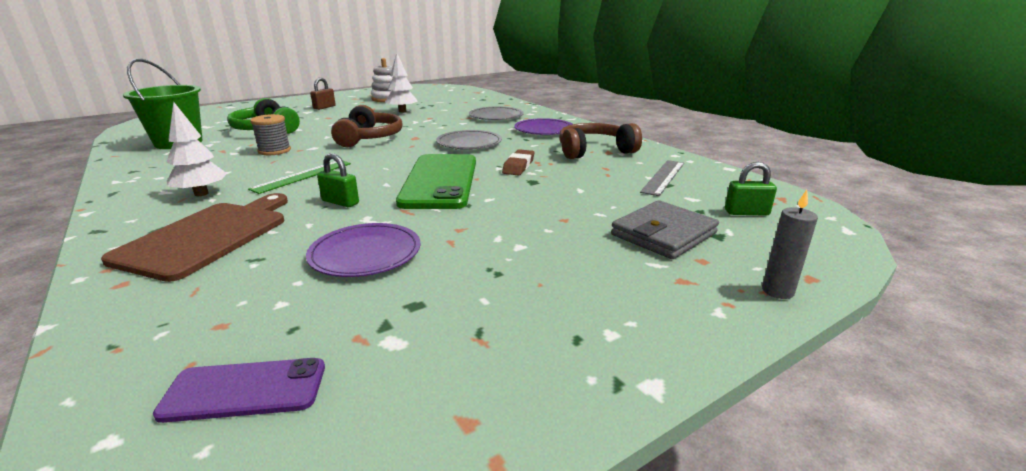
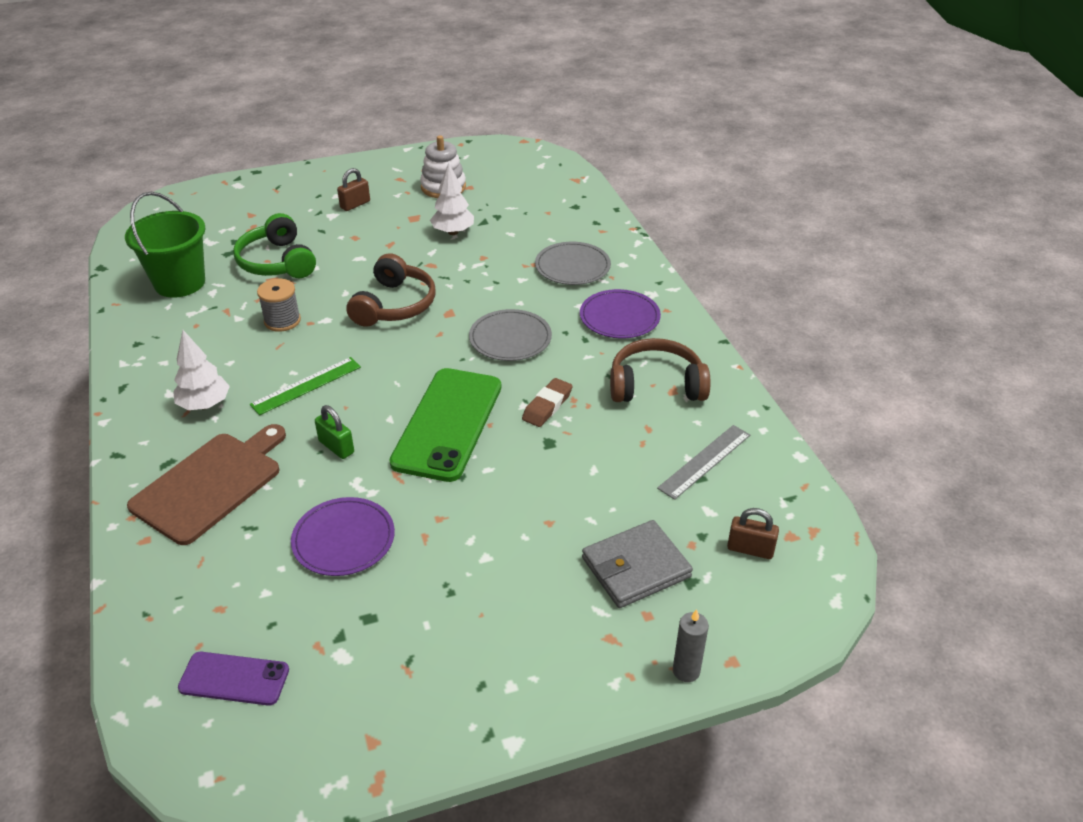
camera: 15 degrees right, 15 degrees up
(746, 212) = (750, 549): green padlock -> brown padlock

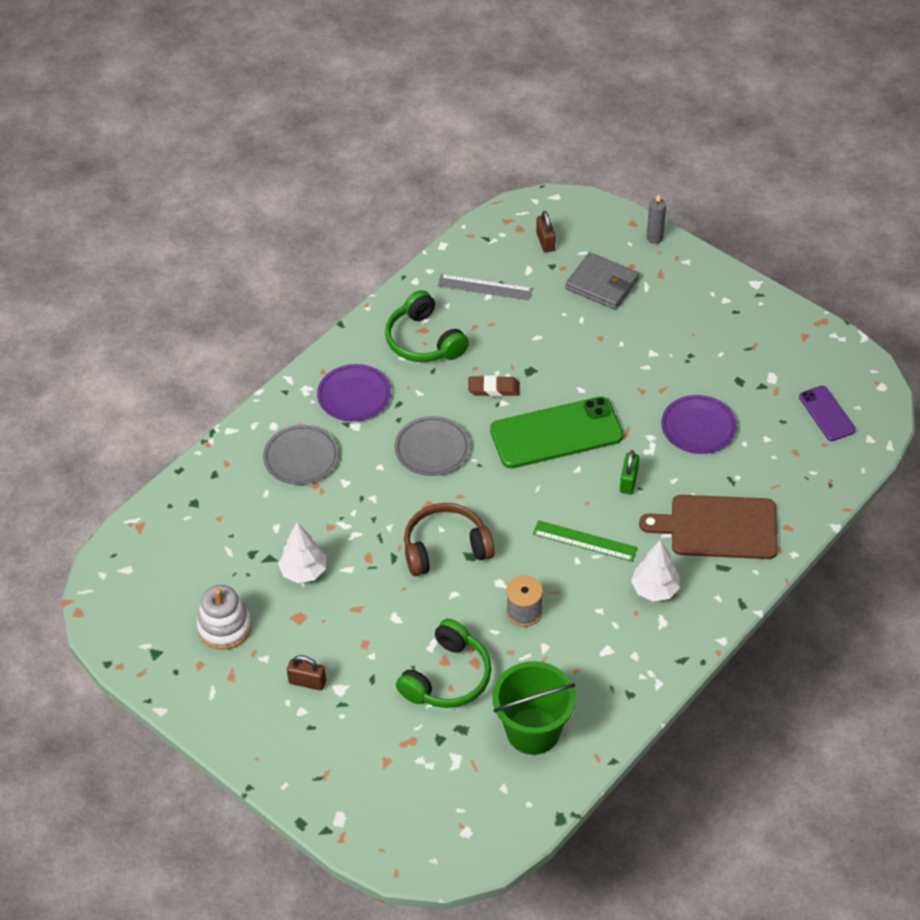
camera: 120 degrees left, 10 degrees up
(656, 385) = (424, 341): brown headphones -> green headphones

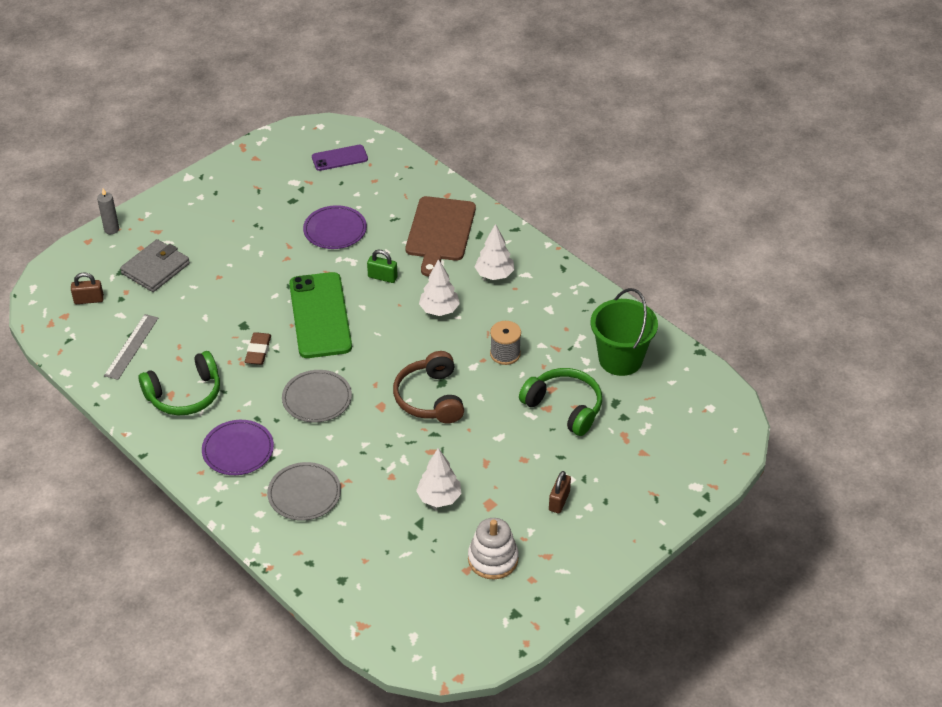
camera: 85 degrees left, 5 degrees down
(584, 541) = (439, 310): green ruler -> white tree

